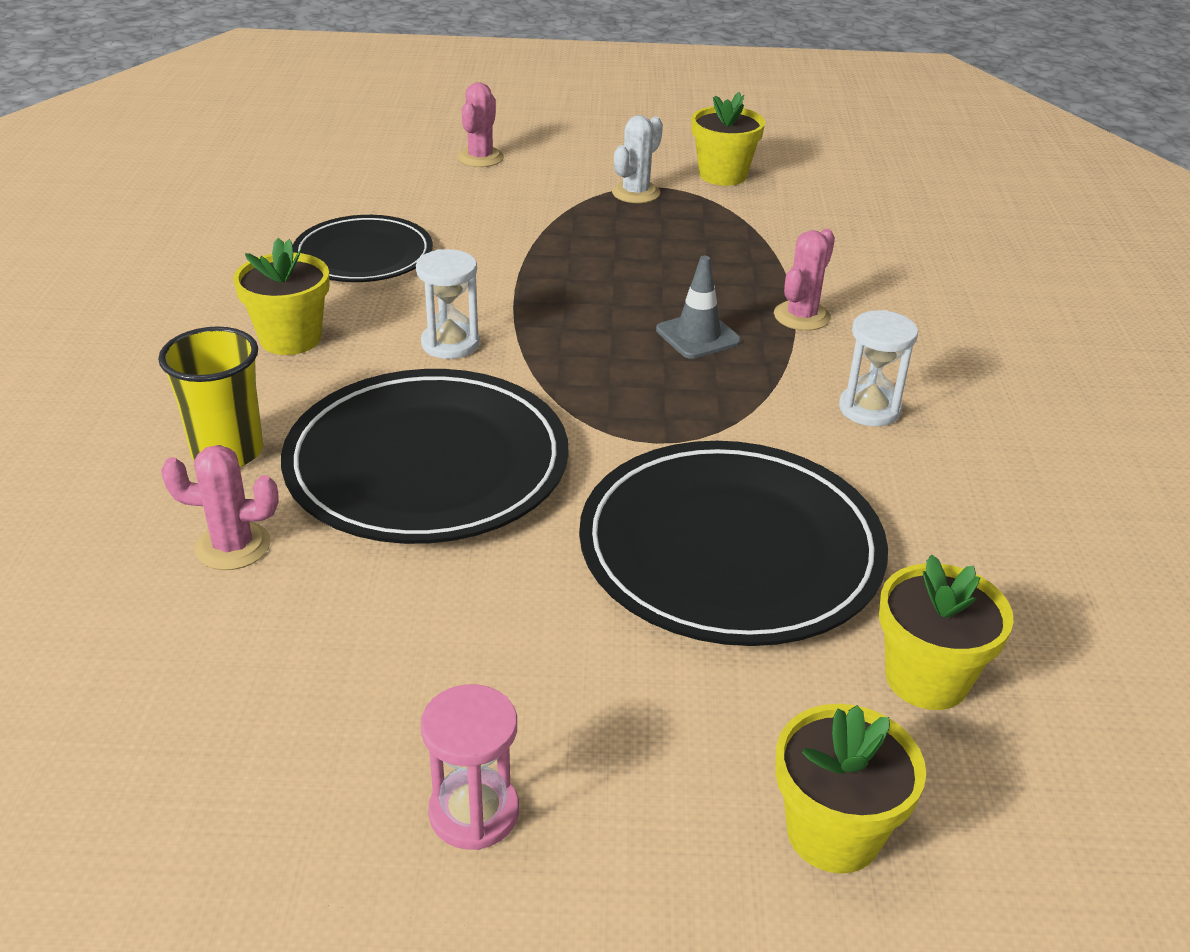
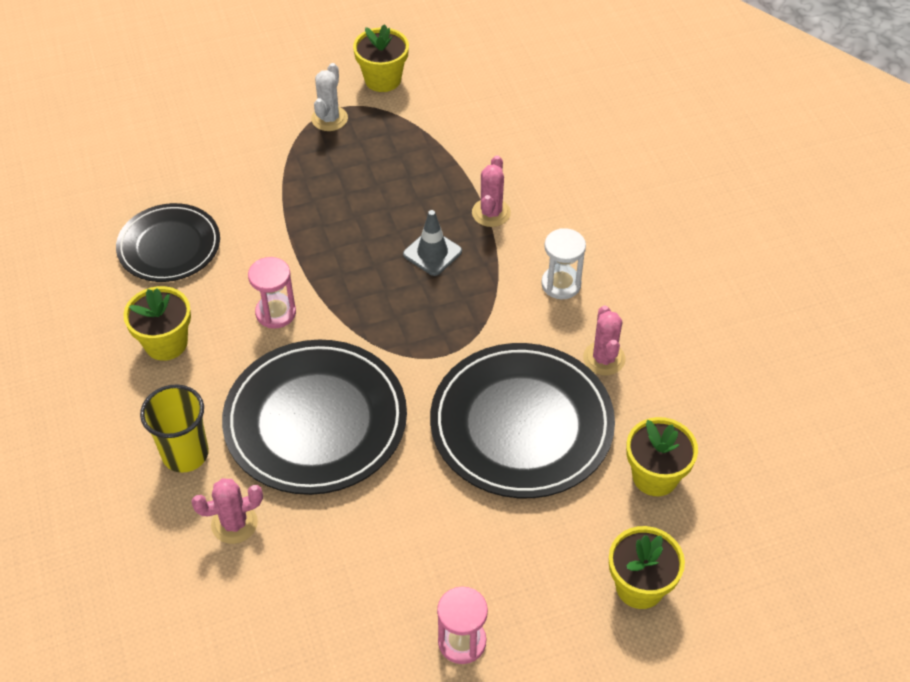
camera: 20 degrees left, 15 degrees up
(450, 344) = (276, 313): white hourglass -> pink hourglass
(480, 158) = (197, 112): pink cactus -> pink cactus (604, 358)

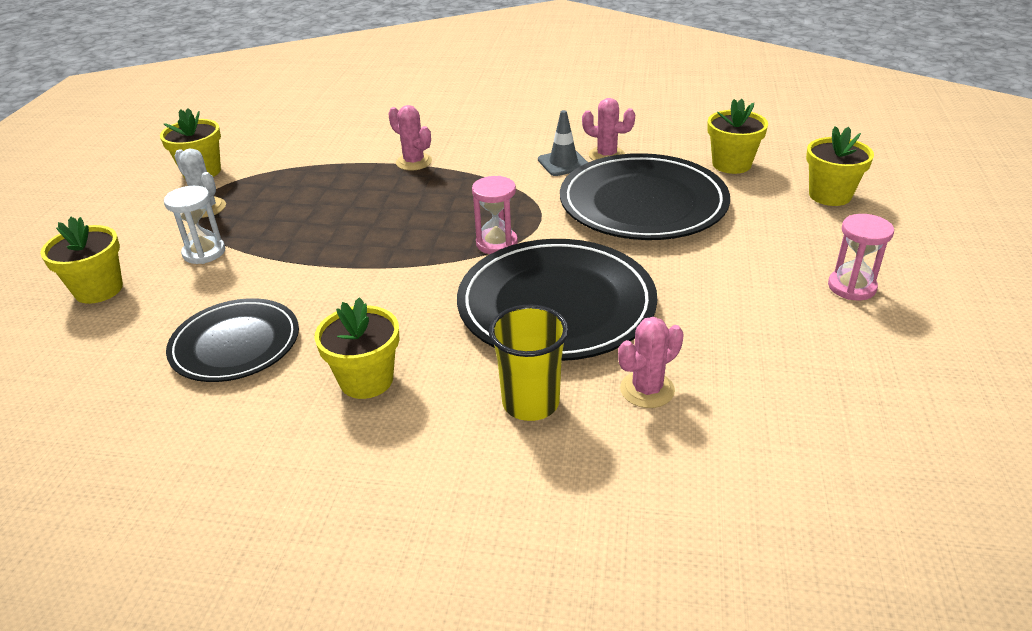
camera: 60 degrees left, 15 degrees down
(191, 130) = (98, 289): none -> yellow flower pot
(234, 523) = (647, 390): pink cactus -> pink cactus turned 45 degrees clockwise
(276, 313) = (402, 296): pink hourglass -> pink hourglass (497, 243)
(432, 253) = (425, 197): grey traffic cone -> grey traffic cone (563, 163)
(561, 284) = (518, 153): white hourglass -> white hourglass (204, 252)

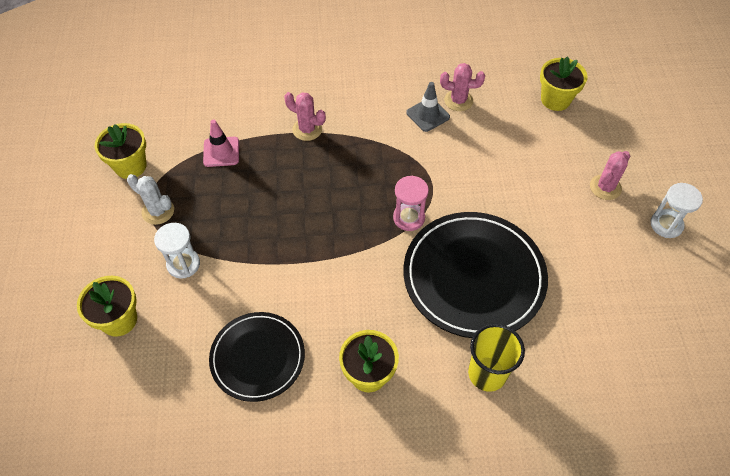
camera: 15 degrees left, 20 degrees up
(306, 170) = (221, 152): none -> pink traffic cone
(643, 203) = (502, 155): black plate -> none
(647, 390) = (558, 347): pink cactus -> pink cactus (605, 187)
(830, 195) = (633, 127): yellow flower pot -> none
(851, 287) = (666, 225): pink hourglass -> white hourglass

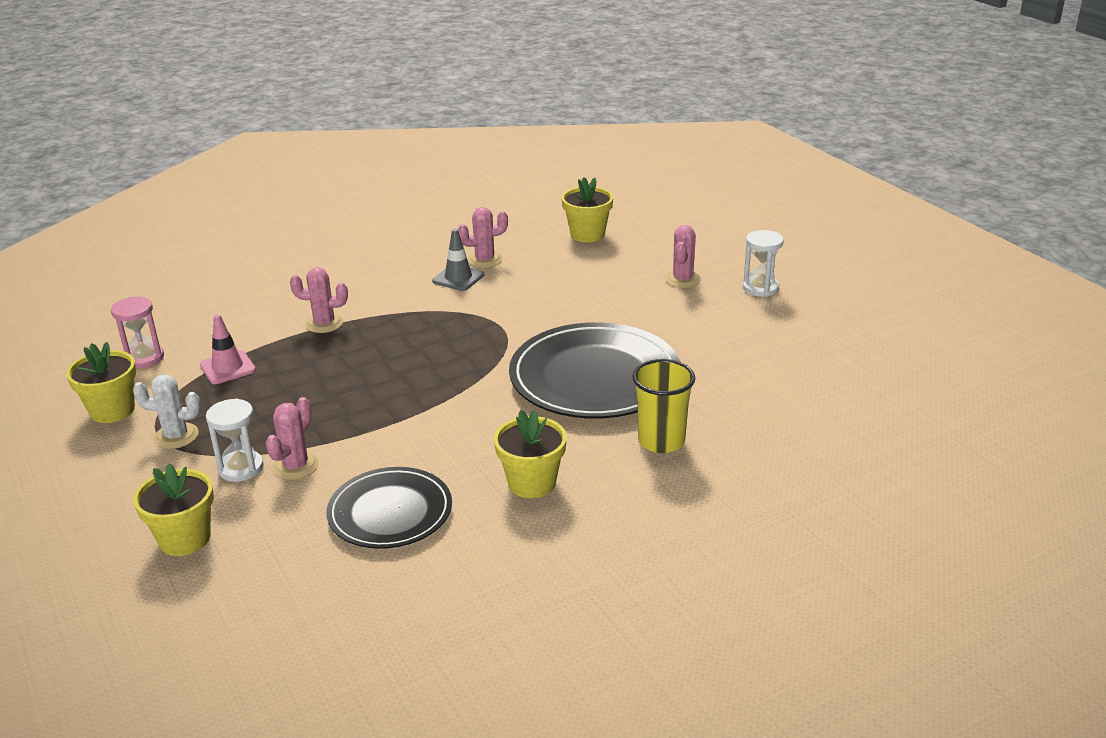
camera: 25 degrees left, 25 degrees down
(219, 279) = (296, 466): none -> pink cactus
(409, 218) = (492, 356): pink hourglass -> pink hourglass (144, 358)

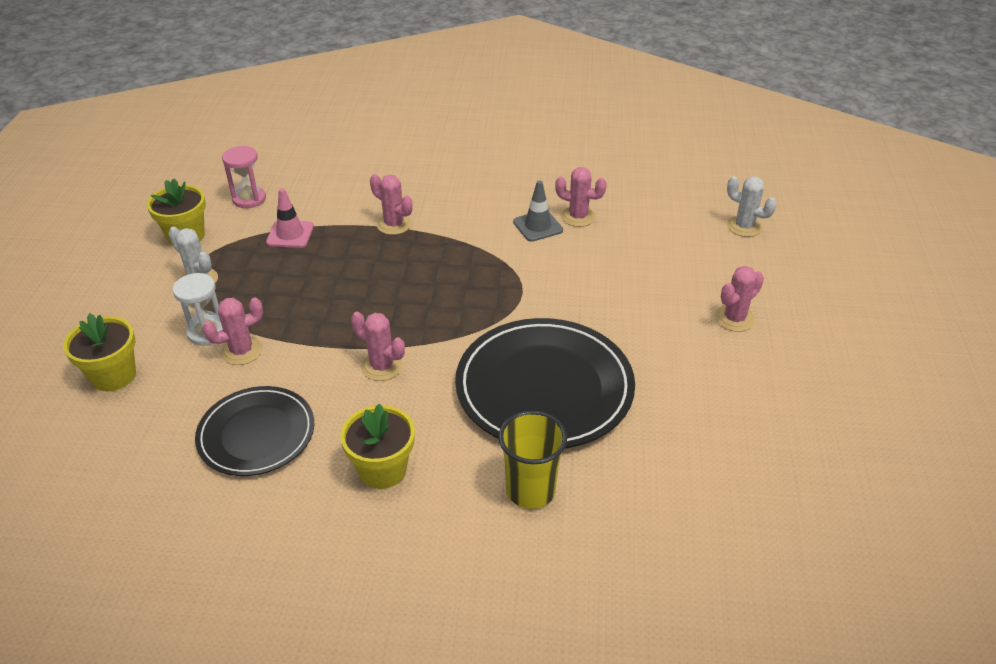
camera: 35 degrees right, 10 degrees up
(443, 421) = (382, 366): none -> pink cactus
(587, 234) = (695, 228): yellow flower pot -> none
(623, 221) = (744, 226): none -> white cactus
(760, 288) = (803, 365): white hourglass -> none

